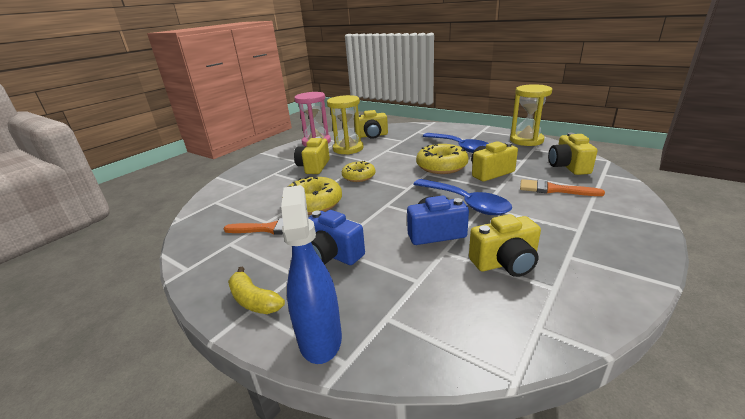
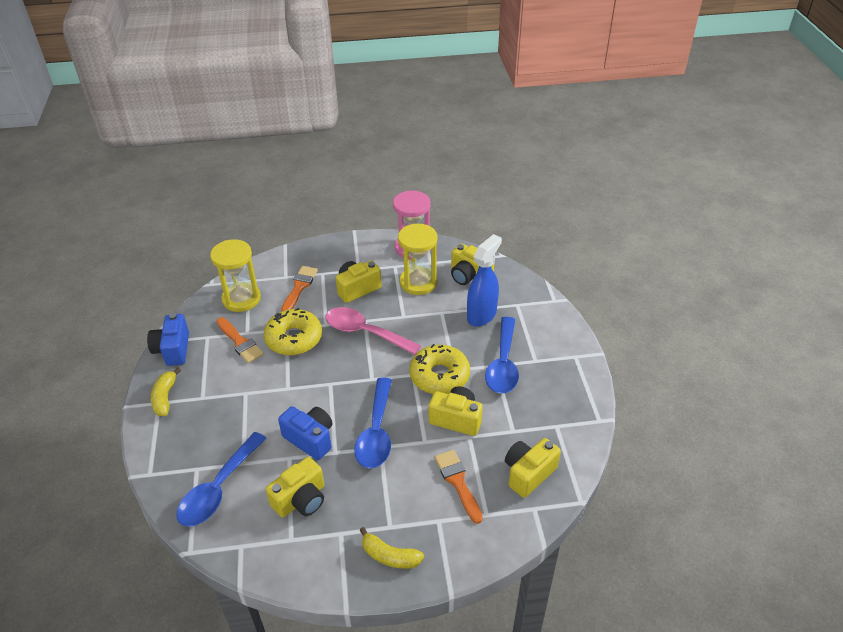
camera: 45 degrees right, 15 degrees up
(268, 185) = (299, 287): none -> orange brush
(320, 338) = (159, 450): blue spray bottle -> blue spray bottle (482, 315)
(332, 255) = (237, 400): blue camera -> blue camera (173, 349)
(359, 176) = (365, 332): yellow donut -> pink spoon
(435, 311) = (218, 489): none -> blue spoon
(505, 263) = (301, 499): yellow camera -> yellow camera turned 75 degrees counterclockwise
(526, 140) = (579, 409): yellow hourglass -> yellow hourglass (241, 299)
(616, 240) = (390, 556): none -> yellow banana

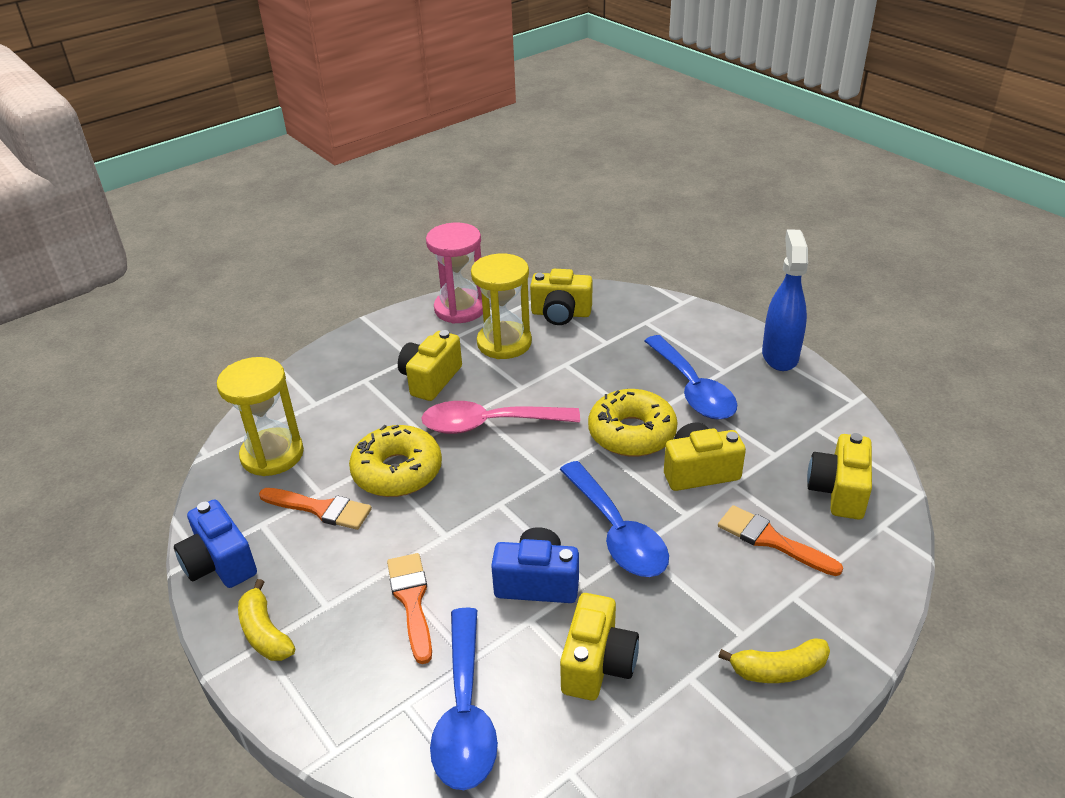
camera: 30 degrees left, 5 degrees down
(299, 287) = (347, 408): orange brush -> orange brush (412, 601)
(482, 315) = (616, 348): blue spray bottle -> blue spray bottle (780, 355)

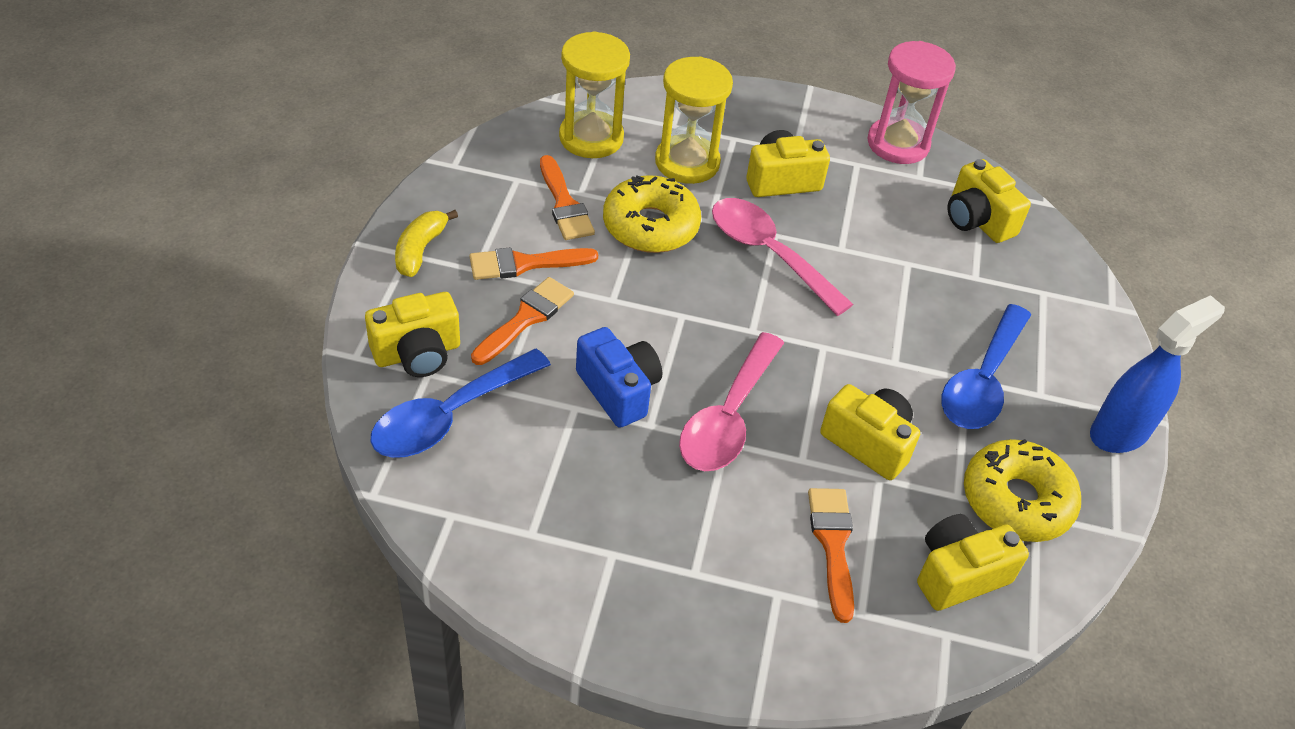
camera: 45 degrees right, 10 degrees up
(220, 563) = (458, 181): blue camera -> none
(355, 569) = (525, 264): none -> orange brush
(504, 343) = (886, 202): yellow hourglass -> yellow hourglass (687, 162)
(597, 664) = (569, 479): yellow camera -> yellow camera (417, 353)
(617, 532) = (728, 417): blue spoon -> pink spoon
(632, 433) = (866, 364): yellow donut -> yellow donut (1016, 500)
(778, 670) = (677, 619): yellow banana -> none

